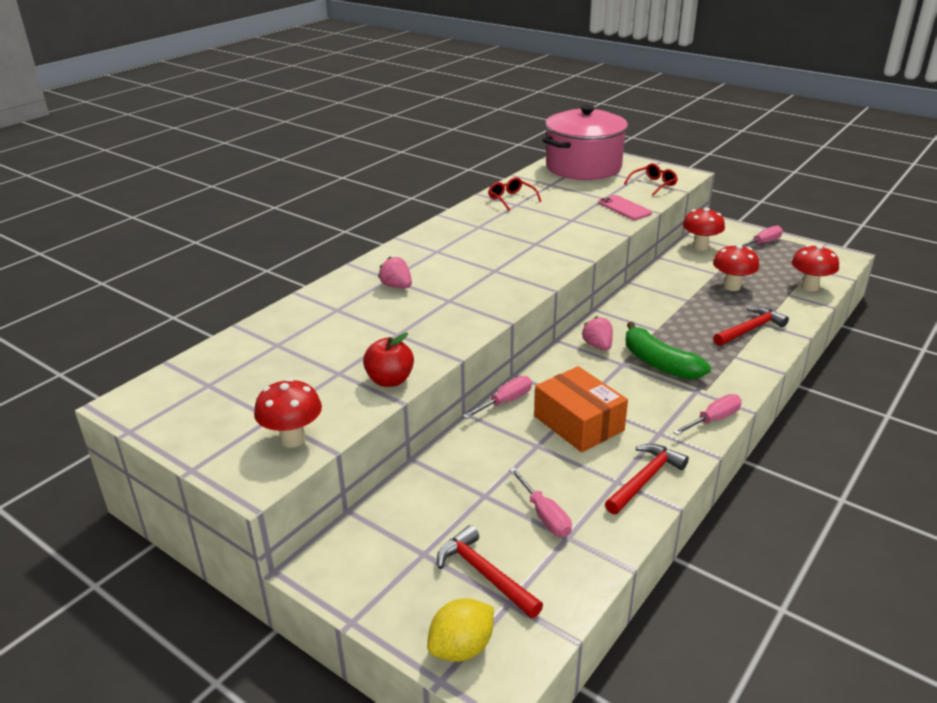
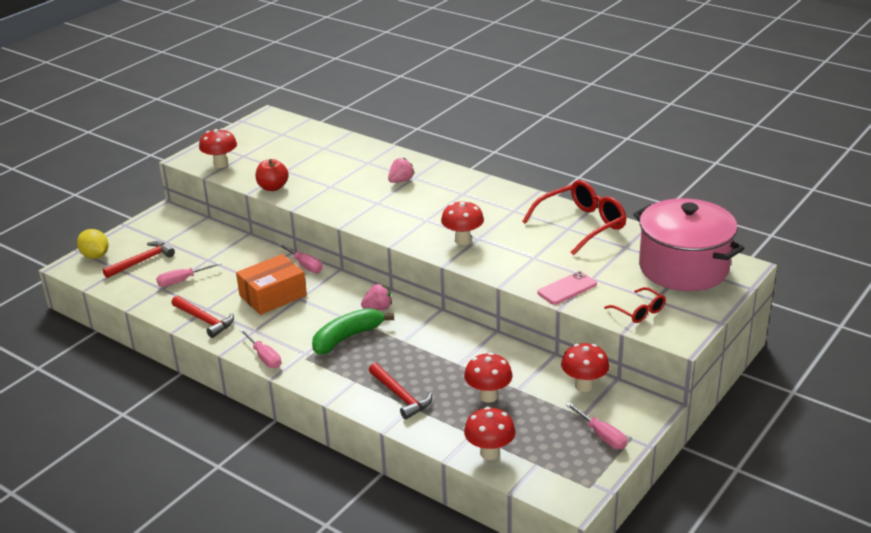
camera: 90 degrees right, 0 degrees up
(511, 199) = (581, 225): red glasses -> red glasses, size x1.91
(540, 251) = (462, 240): none -> red mushroom

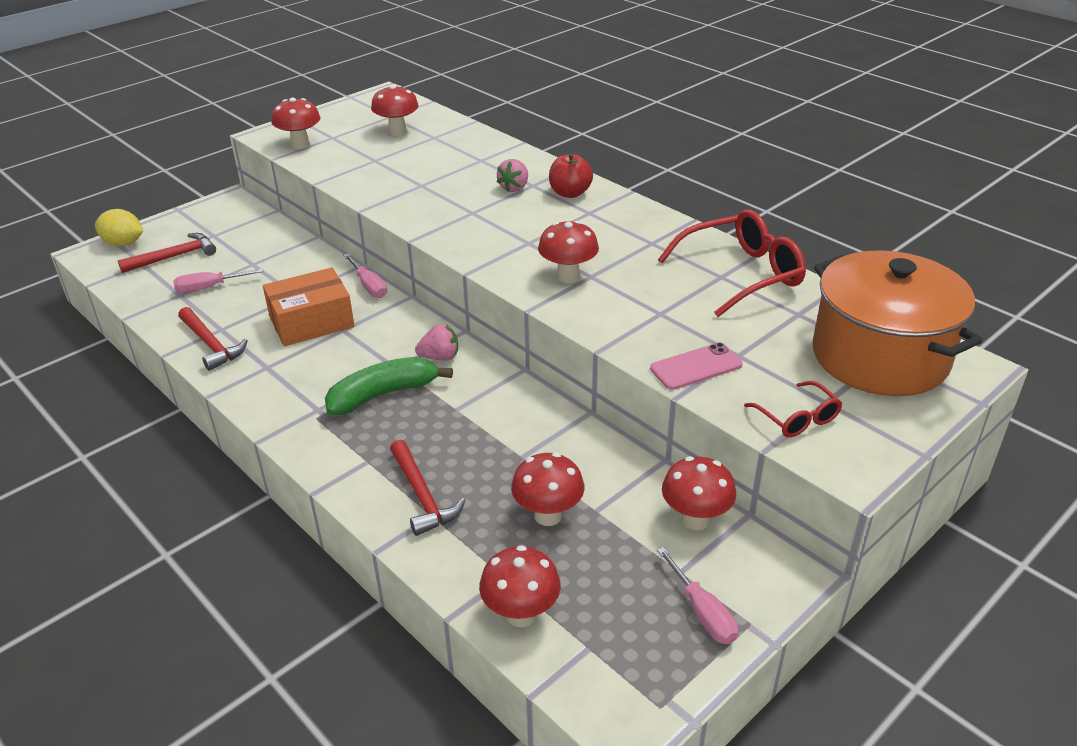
camera: 10 degrees right, 5 degrees up
(95, 256) = (123, 243): yellow lemon -> yellow lemon turned 45 degrees counterclockwise
(264, 357) = (262, 408): pink screwdriver -> none
(273, 187) = (349, 179): red apple -> red apple (570, 193)
(293, 146) = (397, 131): none -> red mushroom
(401, 181) = (514, 188): pink strawberry -> pink strawberry turned 150 degrees clockwise
(683, 268) = (879, 356): pink pot -> orange pot

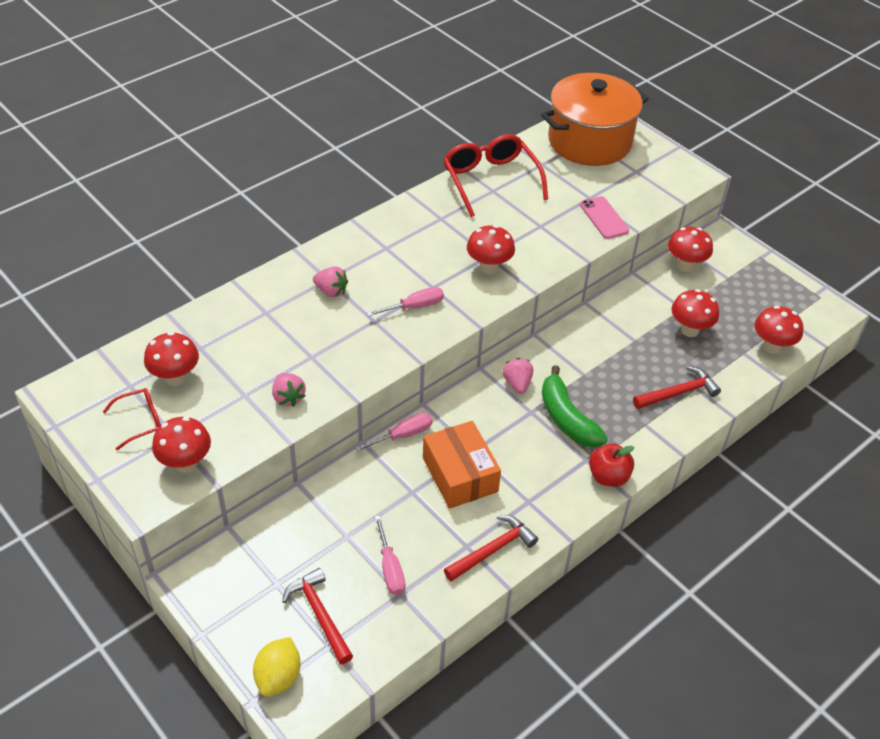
camera: 90 degrees left, 10 degrees up
(369, 178) = (288, 397): none -> pink strawberry
(570, 193) = (349, 256): red apple -> red apple (608, 477)
(702, 612) = (755, 273): pink screwdriver -> pink screwdriver (414, 307)
(797, 418) = (652, 185): red glasses -> red glasses (140, 421)

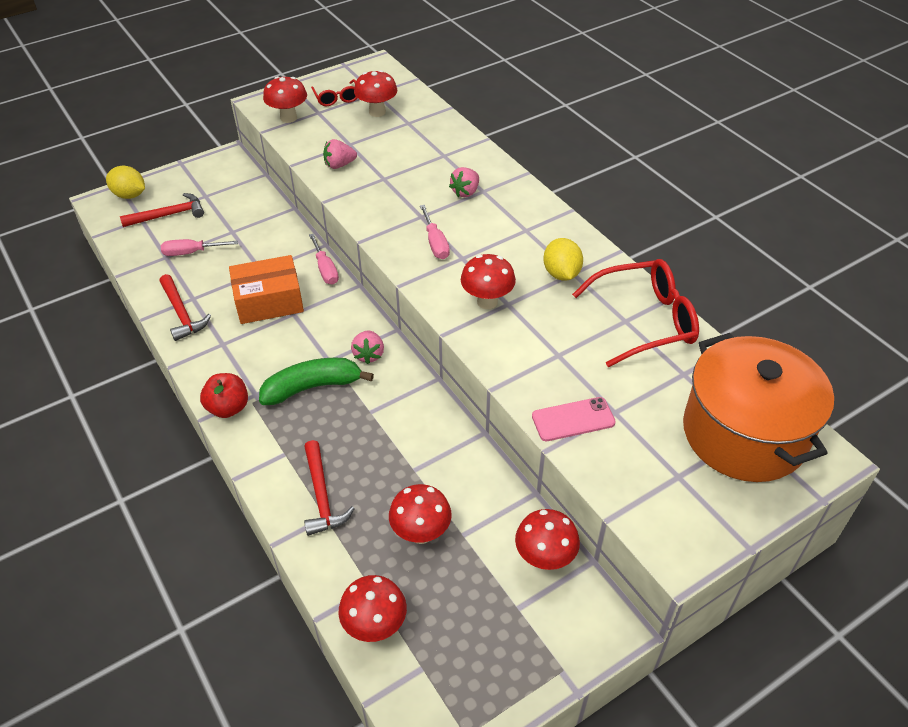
camera: 100 degrees right, 0 degrees up
(443, 225) = (561, 274): none -> yellow lemon
(517, 384) = (369, 355): pink strawberry -> pink strawberry turned 90 degrees clockwise

